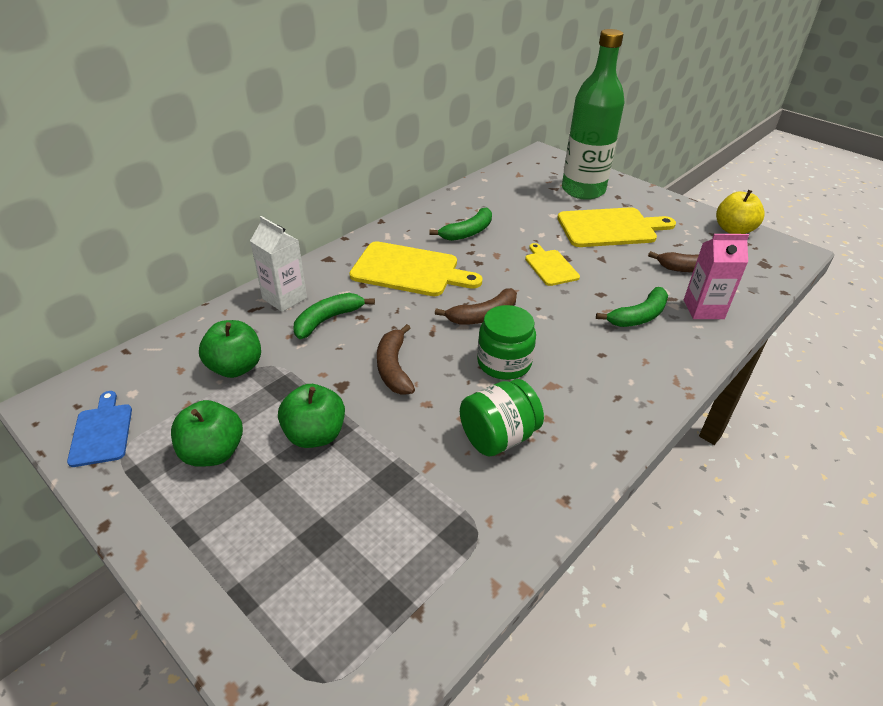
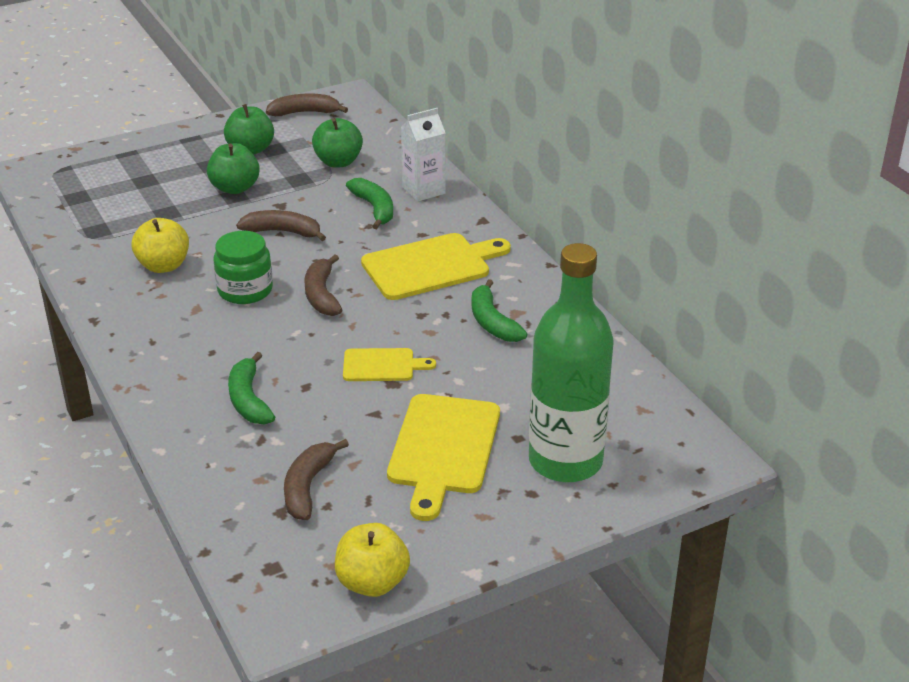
camera: 110 degrees right, 5 degrees down
(102, 432) = (305, 112): blue cutting board -> brown banana
(409, 270) = (431, 266): yellow cutting board -> yellow cutting board turned 150 degrees counterclockwise
(498, 437) = (163, 266): green jar -> yellow apple
(703, 309) = (224, 457): pink carton -> none

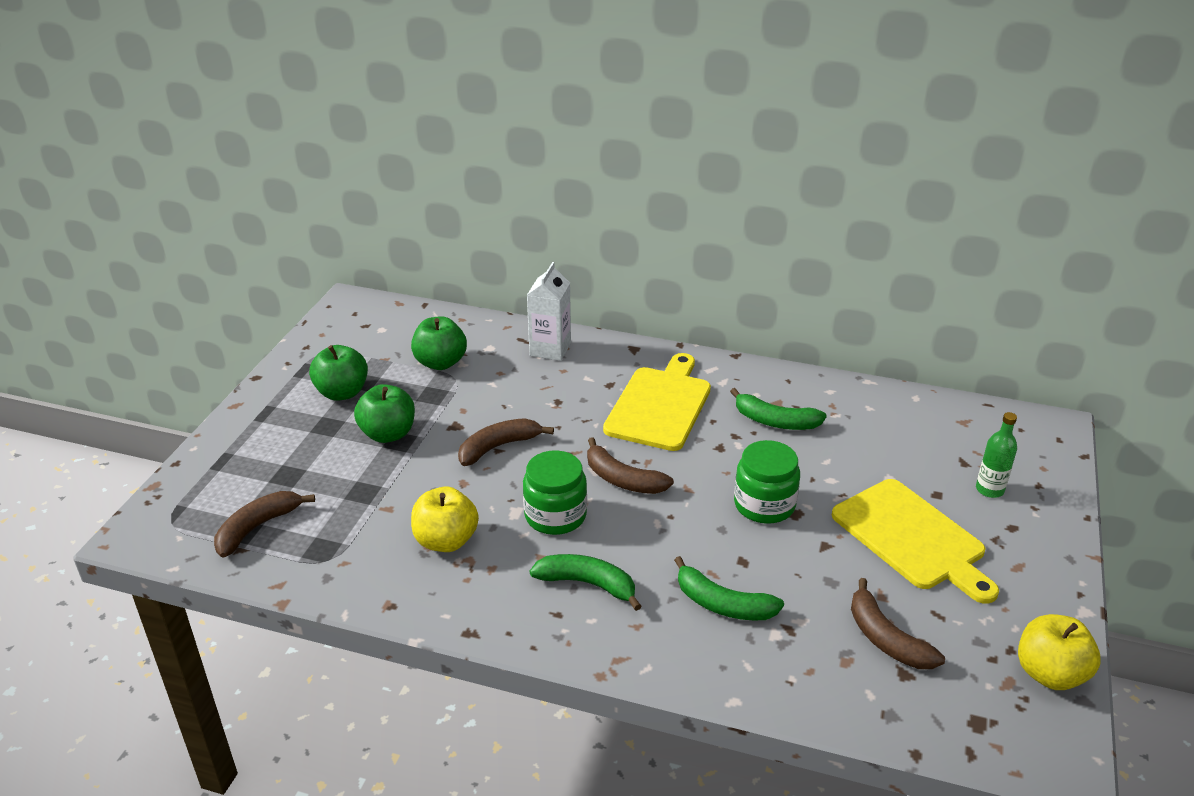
camera: 45 degrees left, 0 degrees up
(305, 112) = (335, 336): brown banana -> brown banana (257, 527)
(374, 209) = (538, 385): green banana -> green banana (588, 584)
(382, 365) = (764, 505): yellow cutting board -> green jar
(565, 461) = (989, 490): green bottle -> green bottle, size x0.40

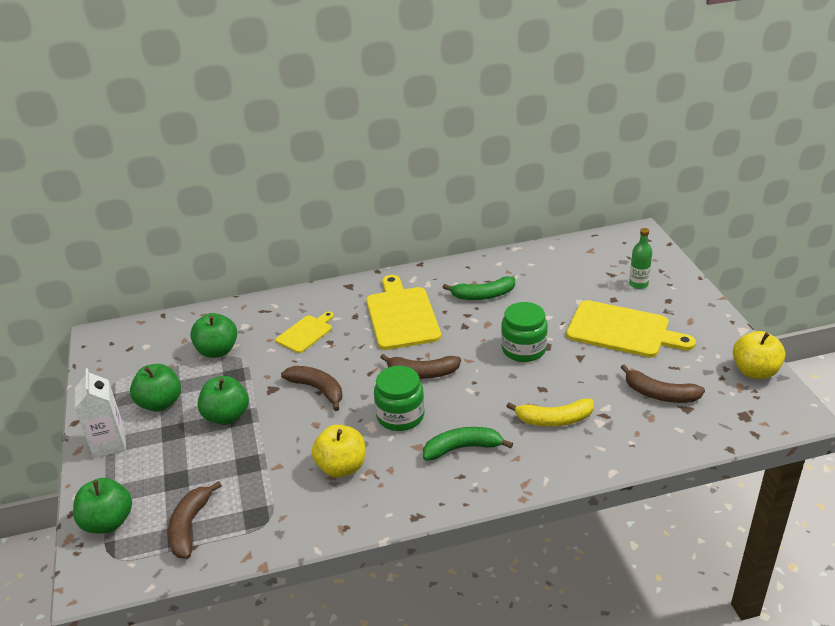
camera: 30 degrees left, 0 degrees up
(196, 487) = (108, 522): none -> green apple
(498, 447) = (317, 389): brown banana -> brown banana turned 105 degrees clockwise
(542, 381) = (306, 333): none -> yellow cutting board
(550, 349) = (290, 309): white carton -> white carton (109, 443)
(722, 604) = (554, 420): green banana -> yellow banana

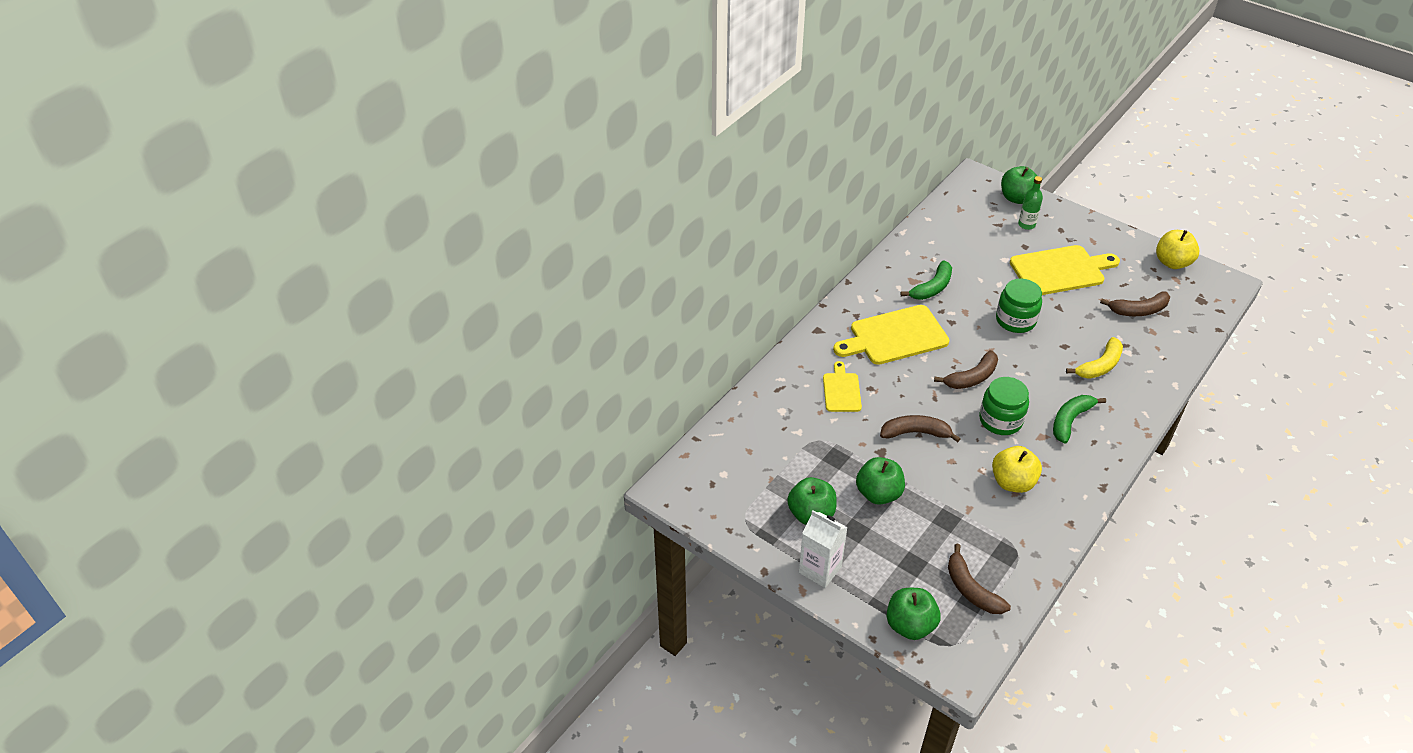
camera: 40 degrees left, 10 degrees up
(217, 351) = (792, 444): green apple -> green apple (1016, 198)
(401, 315) = (894, 336): yellow cutting board -> yellow cutting board turned 60 degrees counterclockwise

